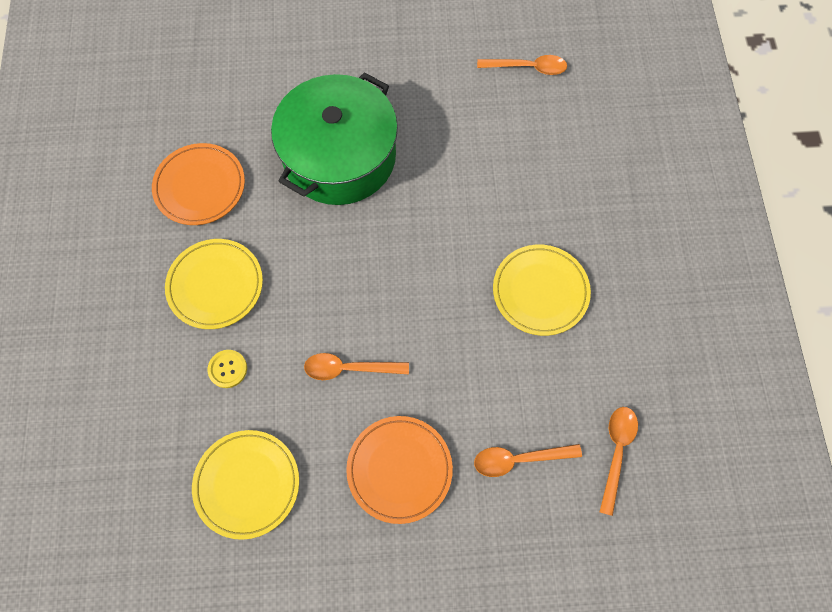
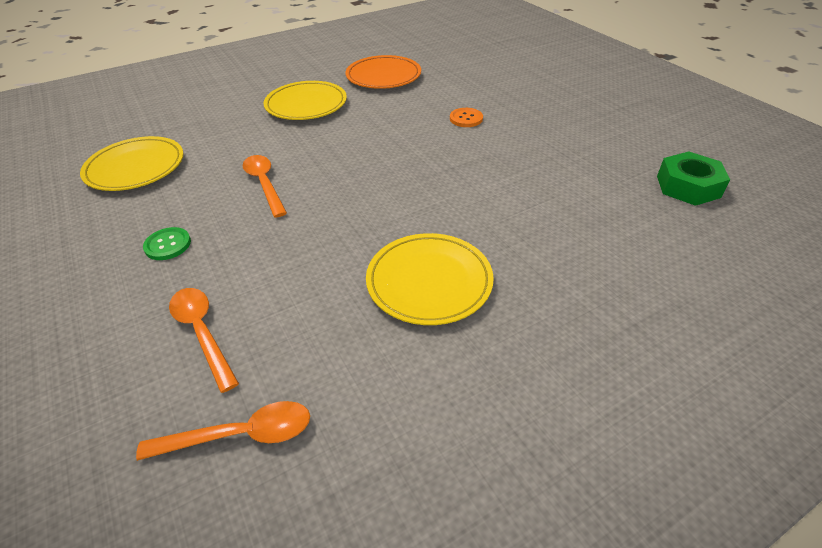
camera: 65 degrees right, 25 degrees down
(227, 369) = (237, 130): yellow button -> none
(339, 156) = (466, 119): green pot -> orange button
(399, 469) = (168, 245): orange plate -> green button
(527, 68) = (688, 186): orange spoon -> green nut

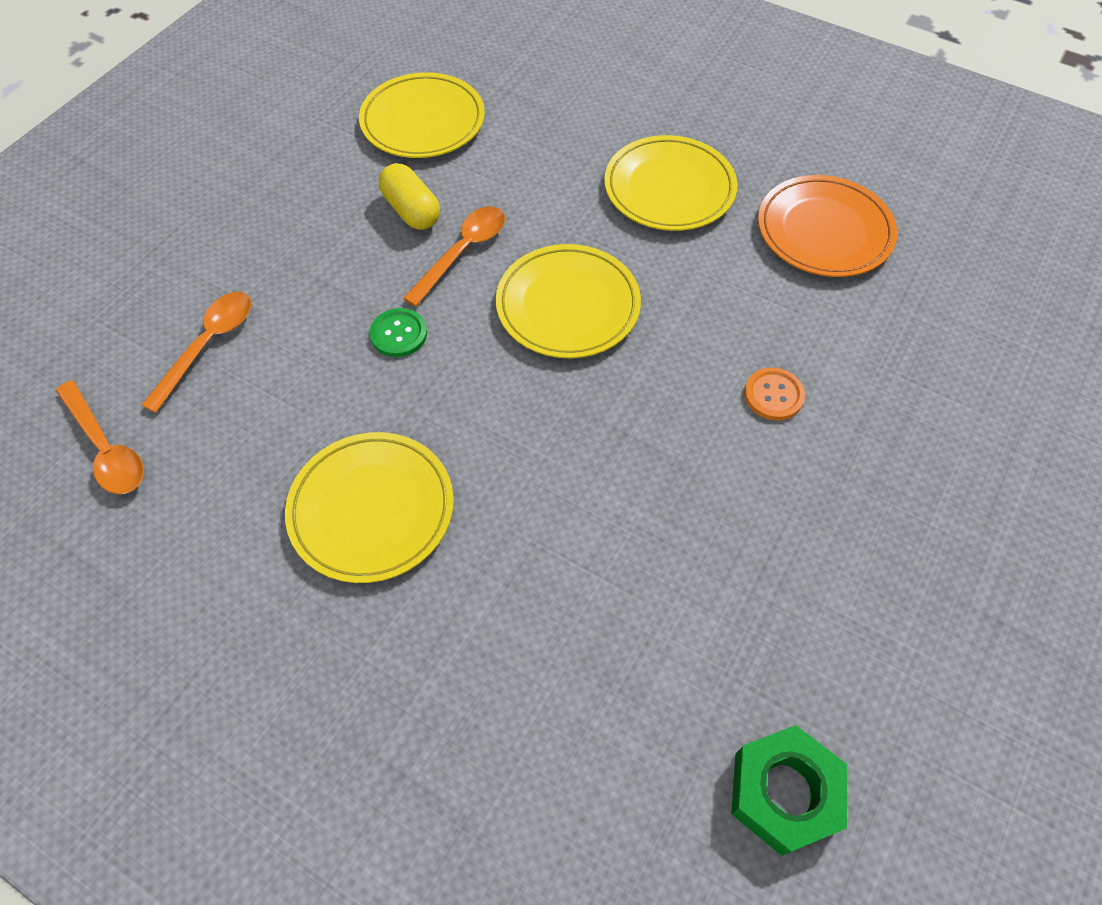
camera: 60 degrees right, 15 degrees up
(168, 245) = (313, 237): green button -> green button (399, 334)
(204, 194) = (411, 210): none -> yellow capsule
(348, 159) = (568, 305): none -> yellow plate

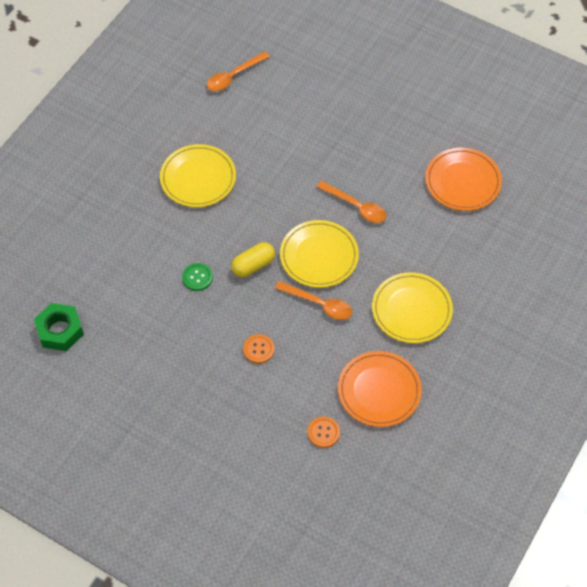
camera: 90 degrees right, 0 degrees up
(208, 345) = (292, 104): orange spoon -> orange spoon (319, 304)
(399, 334) = (299, 181): green button -> green button (197, 277)
(411, 210) = (387, 181): yellow capsule -> yellow capsule (253, 265)
(423, 121) = (462, 182): yellow plate -> orange plate
(917, 302) = (323, 432): none -> orange button

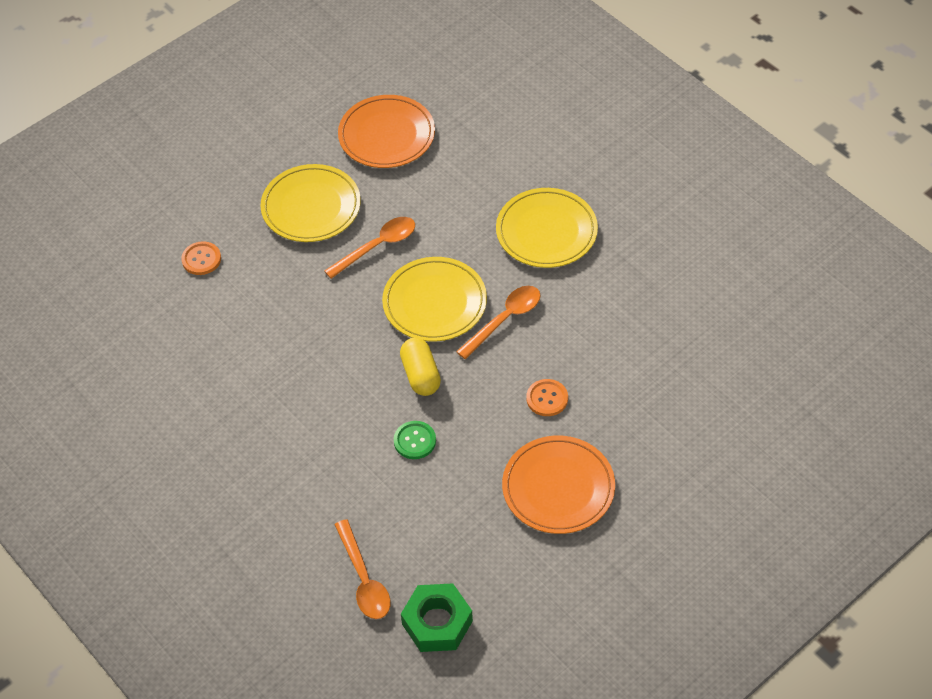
camera: 70 degrees left, 5 degrees down
(198, 178) = (257, 405): yellow plate -> yellow plate (311, 207)
(233, 76) = (107, 326): orange spoon -> orange spoon (364, 579)
(323, 432) = (684, 360): orange button -> orange button (201, 259)
(379, 391) = (645, 291): orange plate -> orange plate (558, 488)

